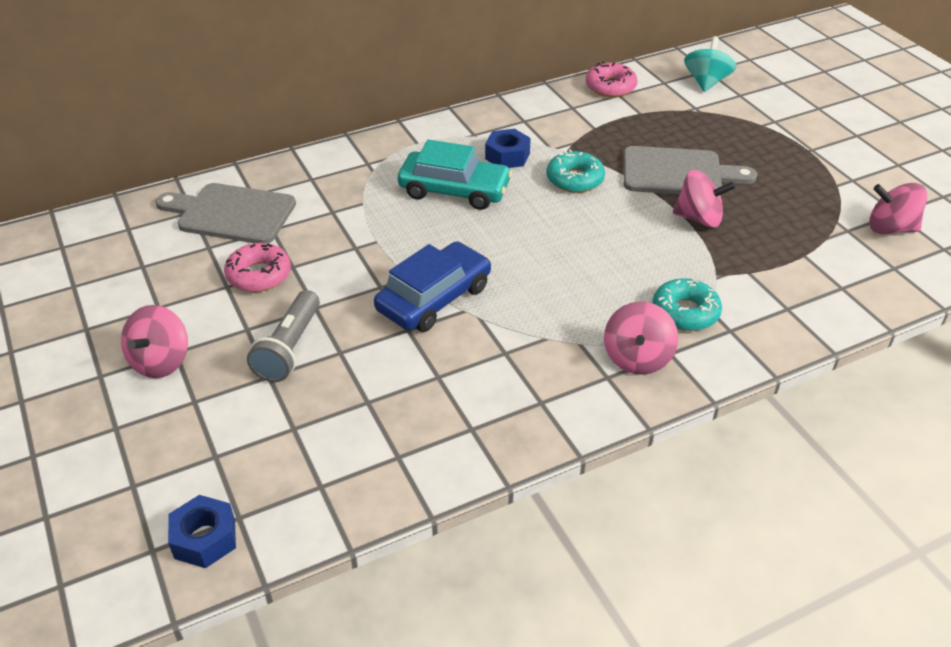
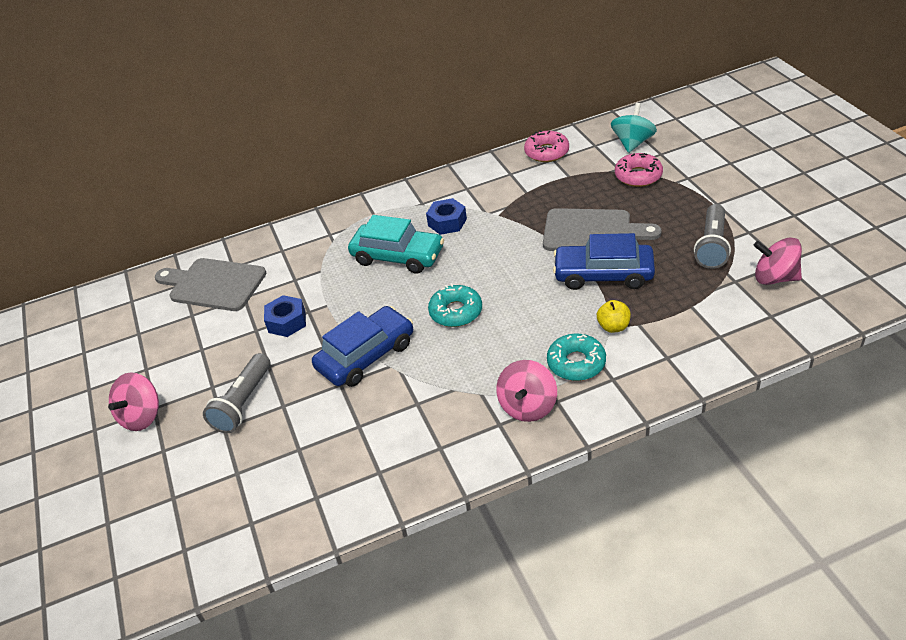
camera: 10 degrees right, 0 degrees up
(205, 539) = (155, 568): blue nut -> blue nut (287, 322)
(259, 275) = (228, 338): pink donut -> pink donut (638, 176)
(575, 179) = (501, 242): turquoise donut -> turquoise donut (456, 312)
(699, 218) = (603, 274): pink spinning top -> blue car
(720, 274) = (613, 327): none -> yellow apple
(815, 193) = (712, 246): none -> grey flashlight

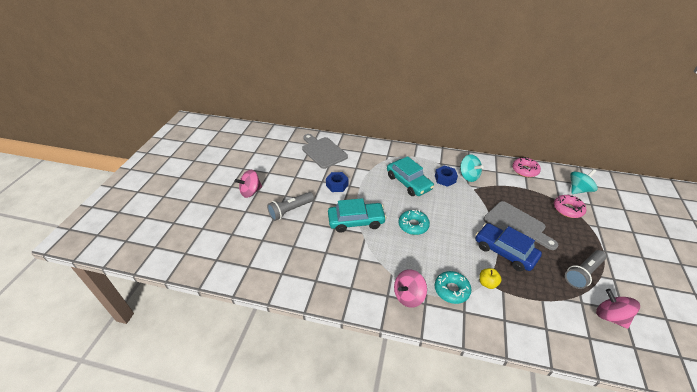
camera: 30 degrees right, 0 degrees up
(366, 356) = (356, 221): blue car -> turquoise car
(477, 200) = (468, 176): none -> turquoise spinning top

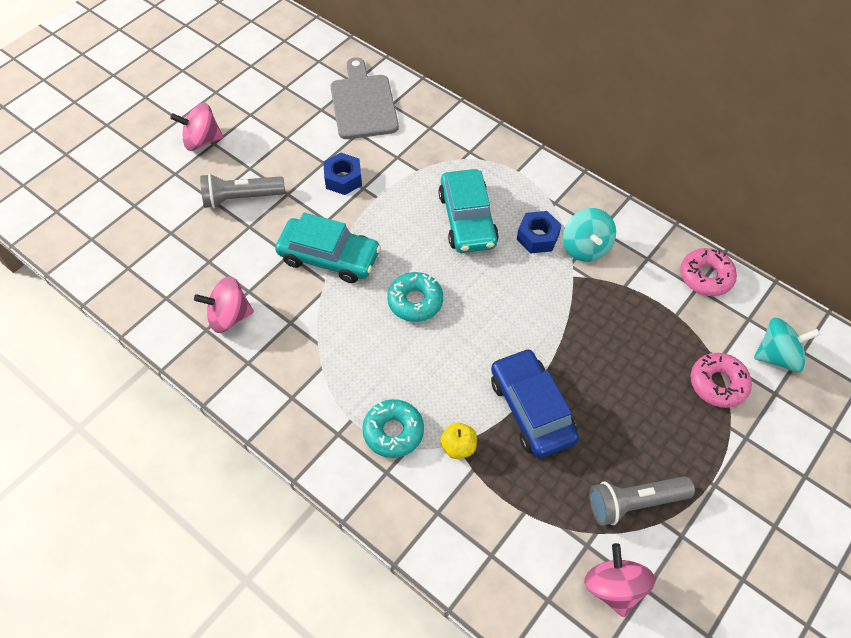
camera: 25 degrees right, 15 degrees up
(408, 296) = (321, 412): pink spinning top -> pink spinning top (229, 316)
(517, 225) = (594, 373): grey cutting board -> none

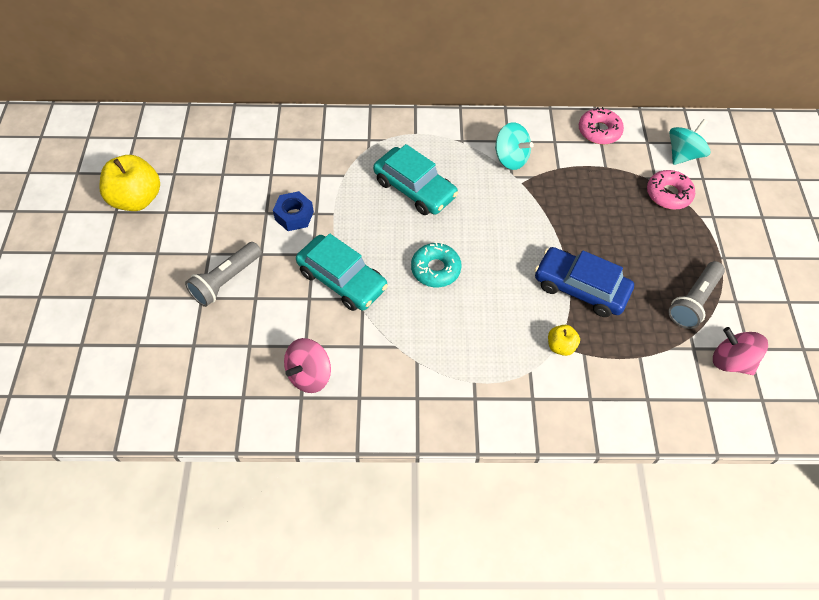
camera: 40 degrees left, 0 degrees up
(202, 141) = (144, 257): pink spinning top -> none
(239, 91) = (137, 199): none -> yellow apple
(329, 257) = (342, 279): turquoise car -> turquoise car turned 60 degrees clockwise
(363, 103) = (252, 150): grey cutting board -> none
(393, 432) = (510, 368): turquoise donut -> none
(537, 237) = (473, 171): blue nut -> none

